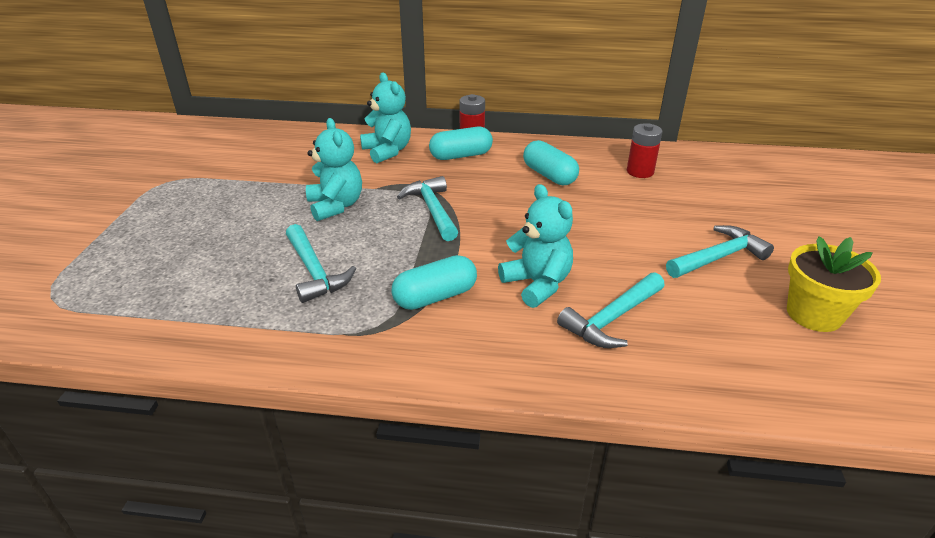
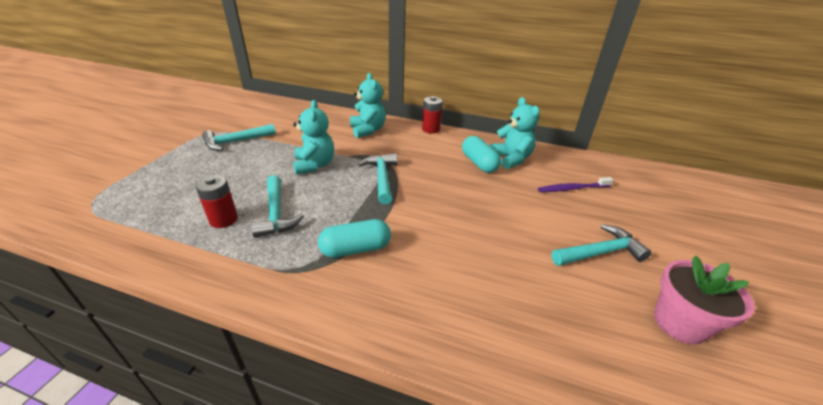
camera: 10 degrees right, 0 degrees up
(461, 156) = (418, 140): turquoise capsule -> none
(537, 284) = (440, 252): turquoise teddy bear -> turquoise teddy bear (511, 159)
(611, 319) = (492, 295): turquoise hammer -> turquoise hammer (235, 141)
(640, 171) = (551, 170): red battery -> red battery (223, 219)
(670, 191) = (572, 188): none -> purple toothbrush
(814, 314) = (679, 323): yellow flower pot -> pink flower pot

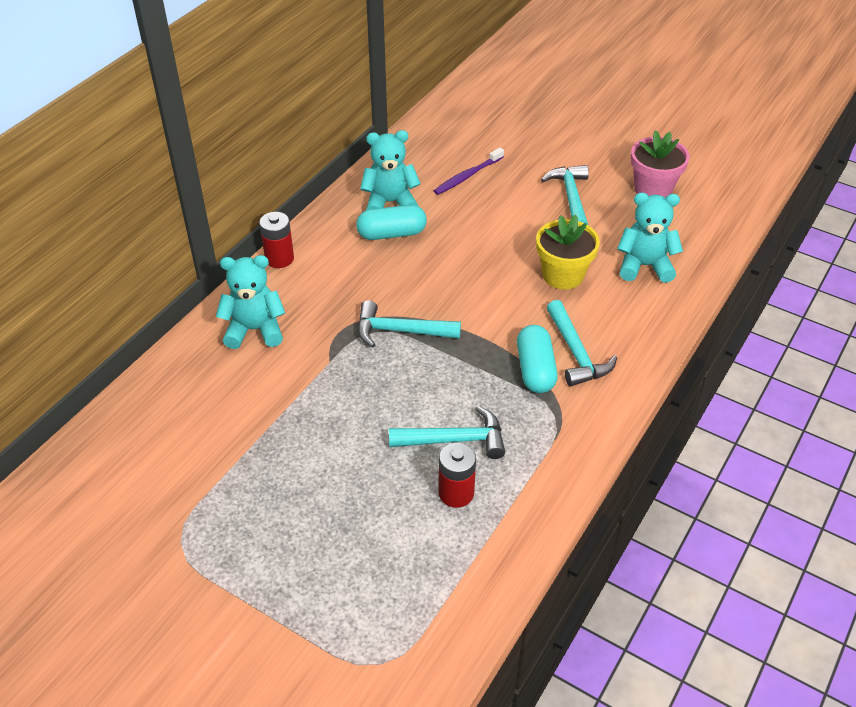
camera: 75 degrees left, 10 degrees up
(235, 141) = (232, 502): turquoise hammer -> turquoise hammer (576, 353)
(314, 165) = (345, 399): turquoise teddy bear -> turquoise teddy bear (644, 266)
(484, 256) = (563, 275): none -> yellow flower pot
(572, 188) = (467, 176): purple toothbrush -> purple toothbrush turned 45 degrees clockwise

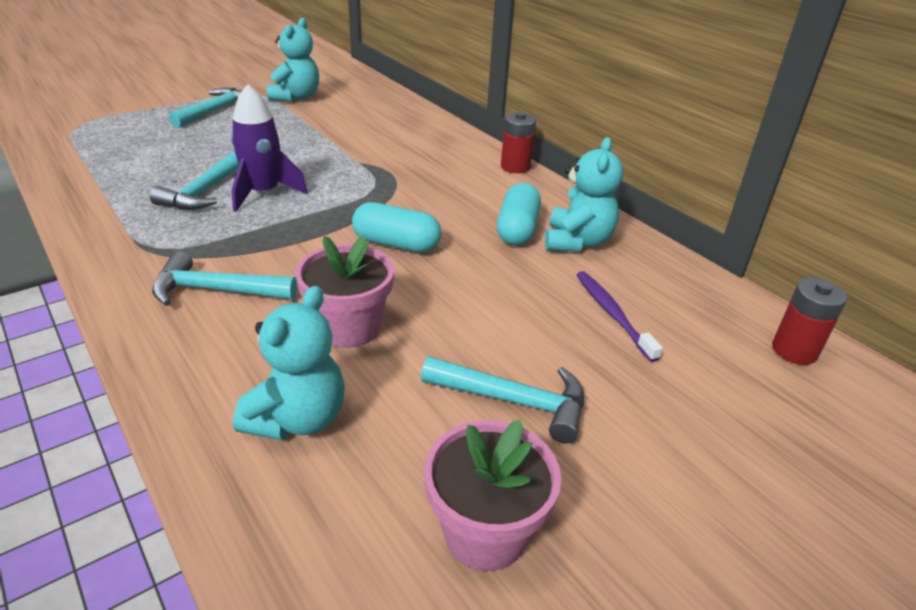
camera: 110 degrees right, 10 degrees down
(254, 330) = (427, 142): turquoise teddy bear -> turquoise teddy bear (296, 97)
(400, 331) = (362, 199): turquoise hammer -> turquoise hammer (216, 110)
(430, 398) = (264, 193): none -> purple rocket
(456, 493) = (153, 179): red battery -> red battery (794, 350)
(535, 370) = (227, 256): turquoise capsule -> turquoise capsule (396, 244)
(563, 275) = (349, 328): yellow flower pot -> pink flower pot

